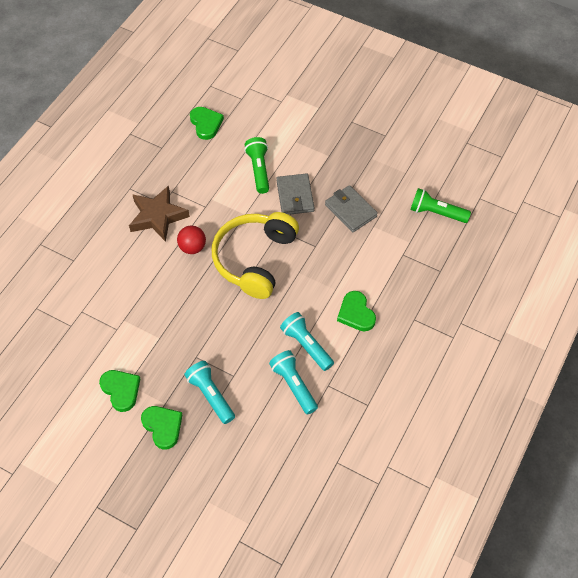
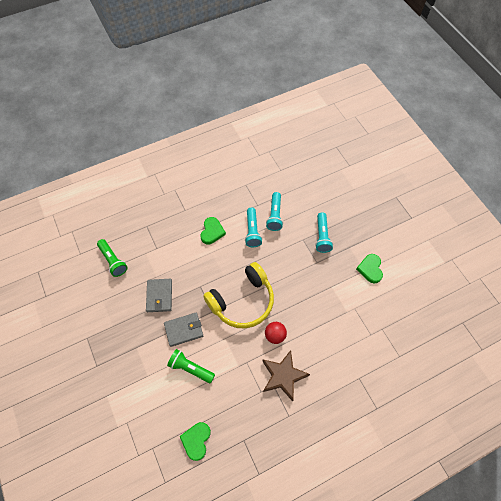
camera: 145 degrees left, 5 degrees up
(163, 427) = (357, 236): green heart -> none
(258, 170) = (190, 368): green flashlight -> green flashlight turned 90 degrees clockwise
(295, 196) = (184, 330): grey wallet -> grey wallet turned 45 degrees clockwise

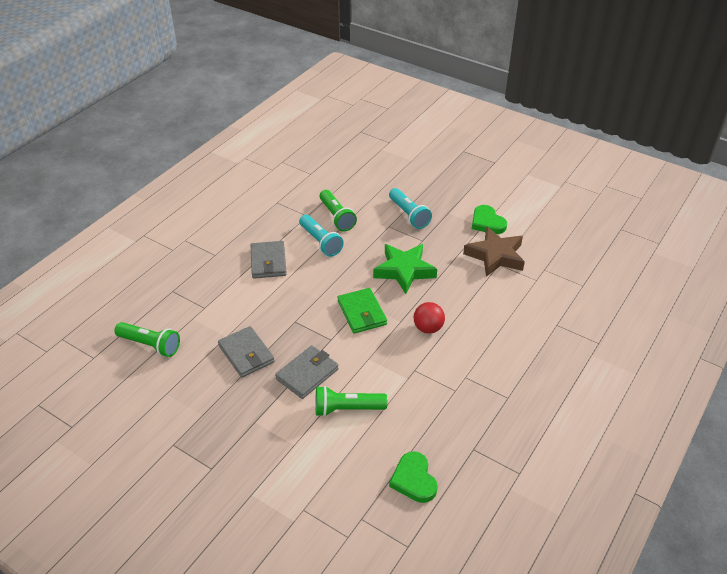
camera: 30 degrees left, 20 degrees down
(212, 232) = (268, 262): green heart -> grey wallet
(242, 301) = (361, 313): yellow headphones -> green wallet
(275, 215) = (337, 217): turquoise flashlight -> green flashlight
(283, 376) = (469, 362): brown star -> brown star (495, 256)
(289, 281) = (404, 271): none -> green star

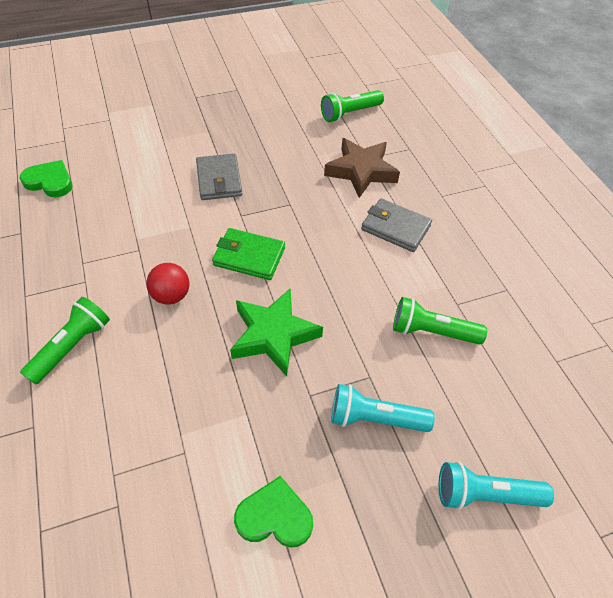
camera: 125 degrees right, 10 degrees up
(246, 354) = (282, 157): grey wallet -> none
(321, 242) = (394, 288): turquoise flashlight -> turquoise flashlight (485, 494)
(347, 409) = (156, 183): green flashlight -> green flashlight (72, 346)
(495, 256) = (201, 462): brown star -> brown star (361, 171)

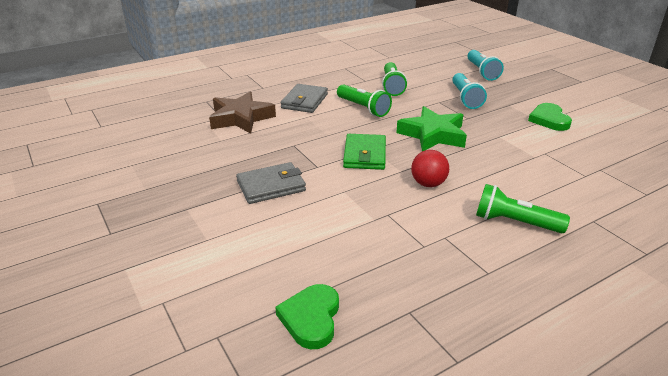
camera: 100 degrees left, 20 degrees down
(350, 113) = (153, 129): green flashlight -> green flashlight (363, 108)

